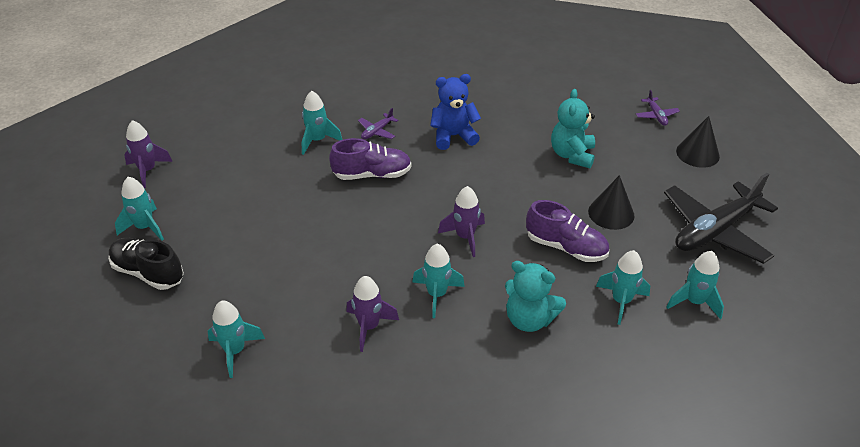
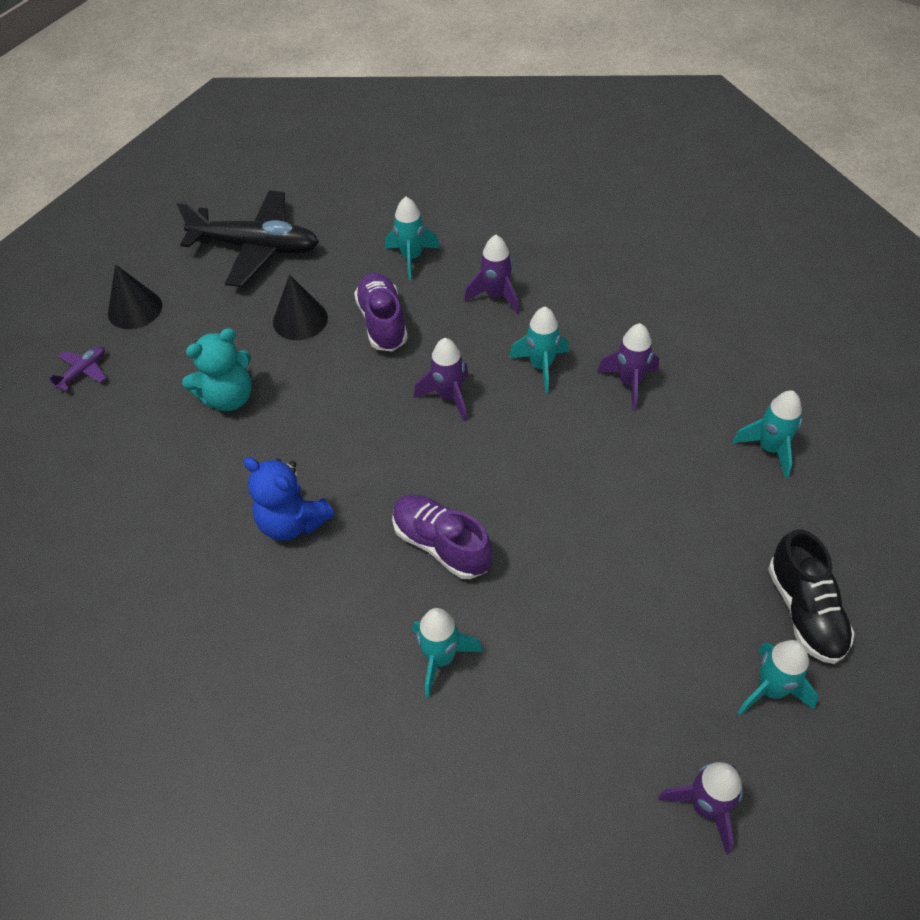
camera: 130 degrees left, 10 degrees up
(377, 131) = (358, 608): purple plane -> none
(529, 319) = (496, 296): turquoise teddy bear -> purple rocket
(694, 302) = (364, 222): turquoise rocket -> none

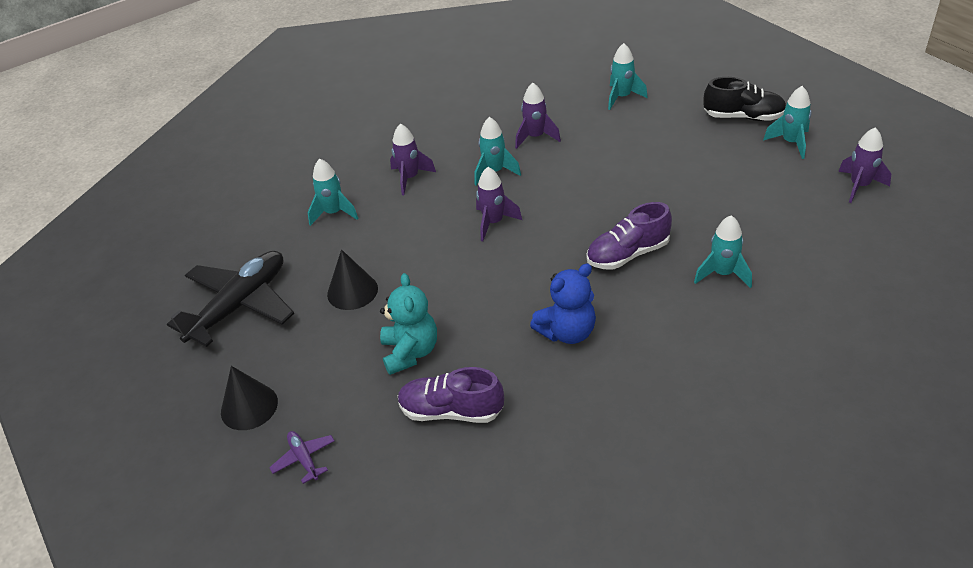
camera: 65 degrees left, 10 degrees down
(382, 322) = (392, 243): purple shoe -> purple shoe (451, 411)

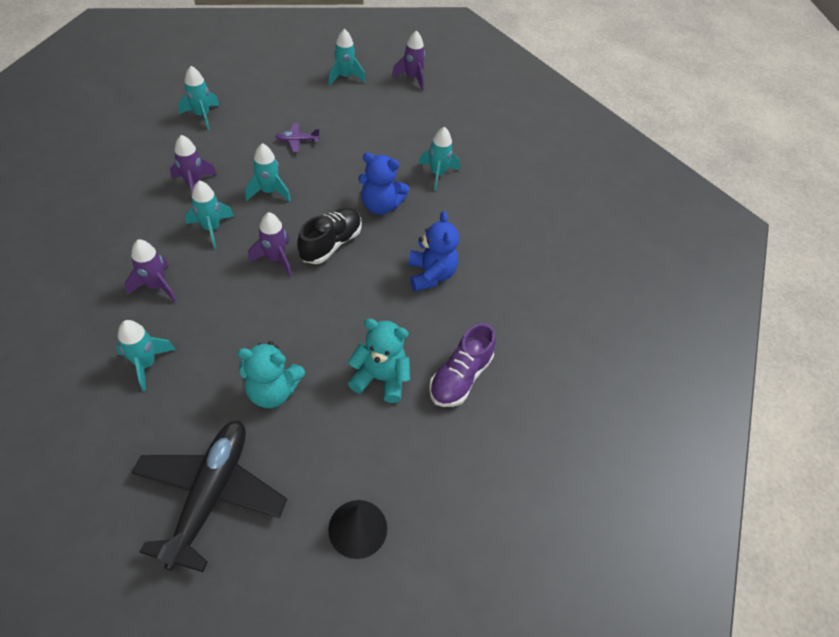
camera: 75 degrees left, 10 degrees up
(240, 305) = (211, 494): black plane -> black plane turned 45 degrees clockwise
(304, 459) = (447, 501): purple plane -> purple plane (297, 141)
(352, 291) = (273, 391): black cone -> turquoise teddy bear
(570, 179) = (269, 192): none -> turquoise rocket
(628, 254) = (380, 205): purple shoe -> blue teddy bear
(743, 117) = (295, 79): black shoe -> black shoe (331, 244)

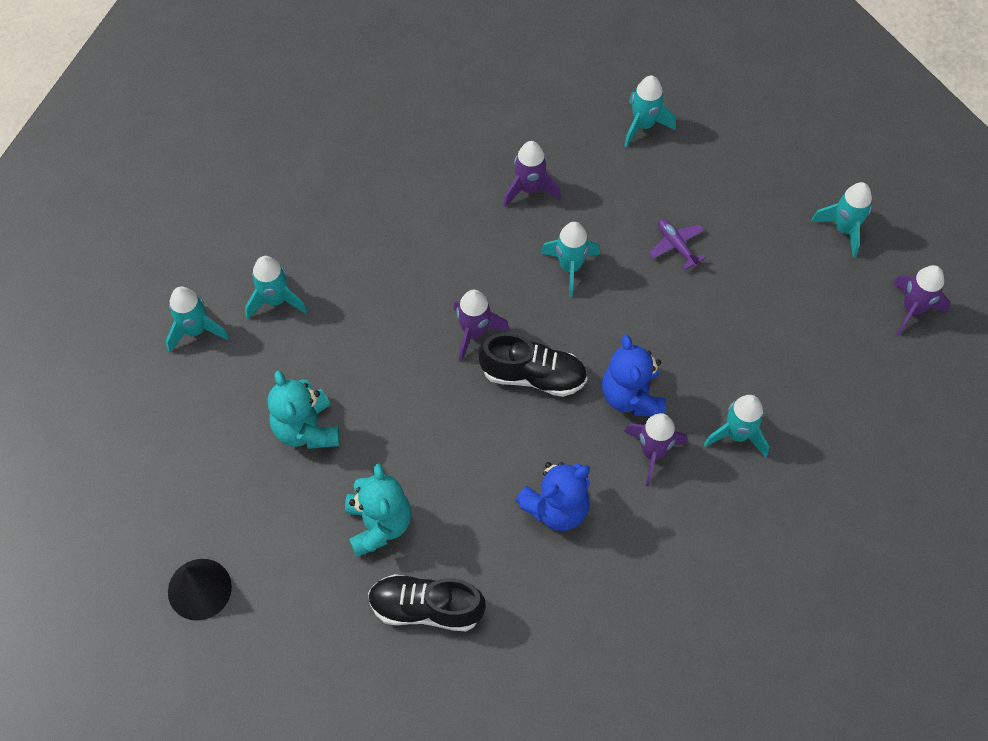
camera: 70 degrees right, 10 degrees up
(156, 286) = (369, 247): purple rocket -> purple rocket (652, 452)
(211, 229) = (476, 246): turquoise rocket -> turquoise rocket (196, 330)
(211, 494) = (172, 441): black plane -> none
(460, 377) = (426, 608): purple shoe -> black shoe

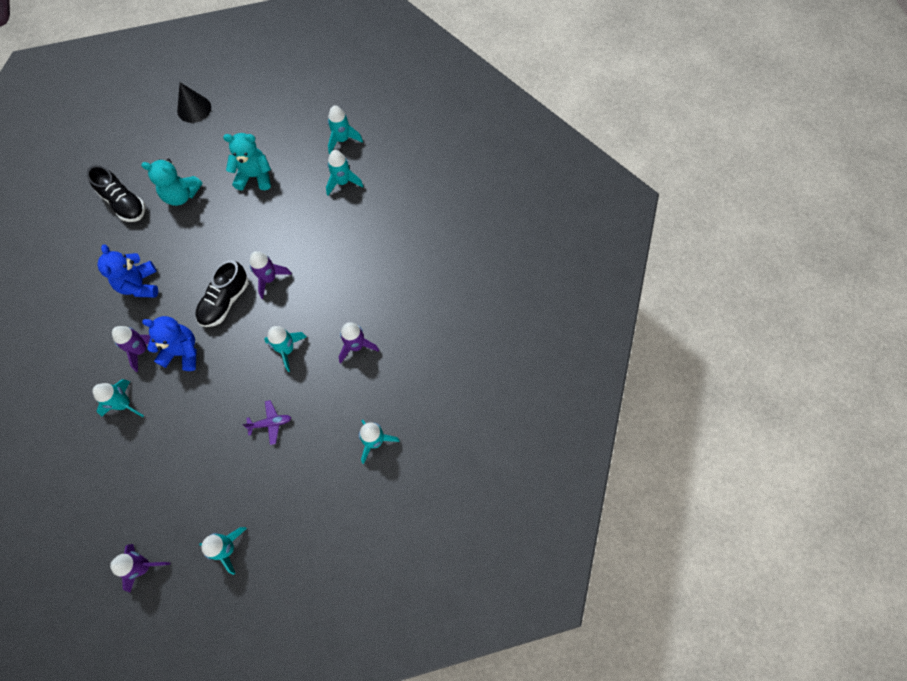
camera: 110 degrees right, 5 degrees up
(426, 608) = (124, 203): black shoe -> black shoe turned 105 degrees clockwise

